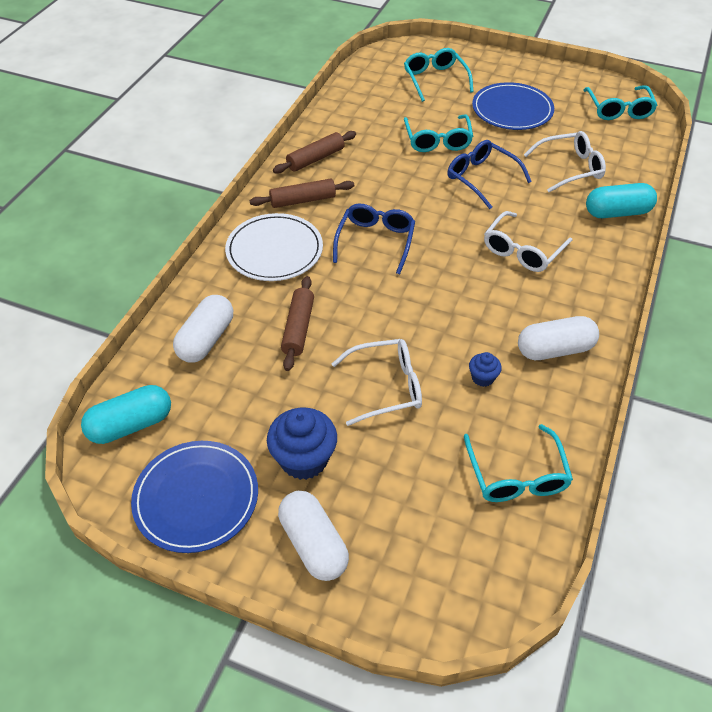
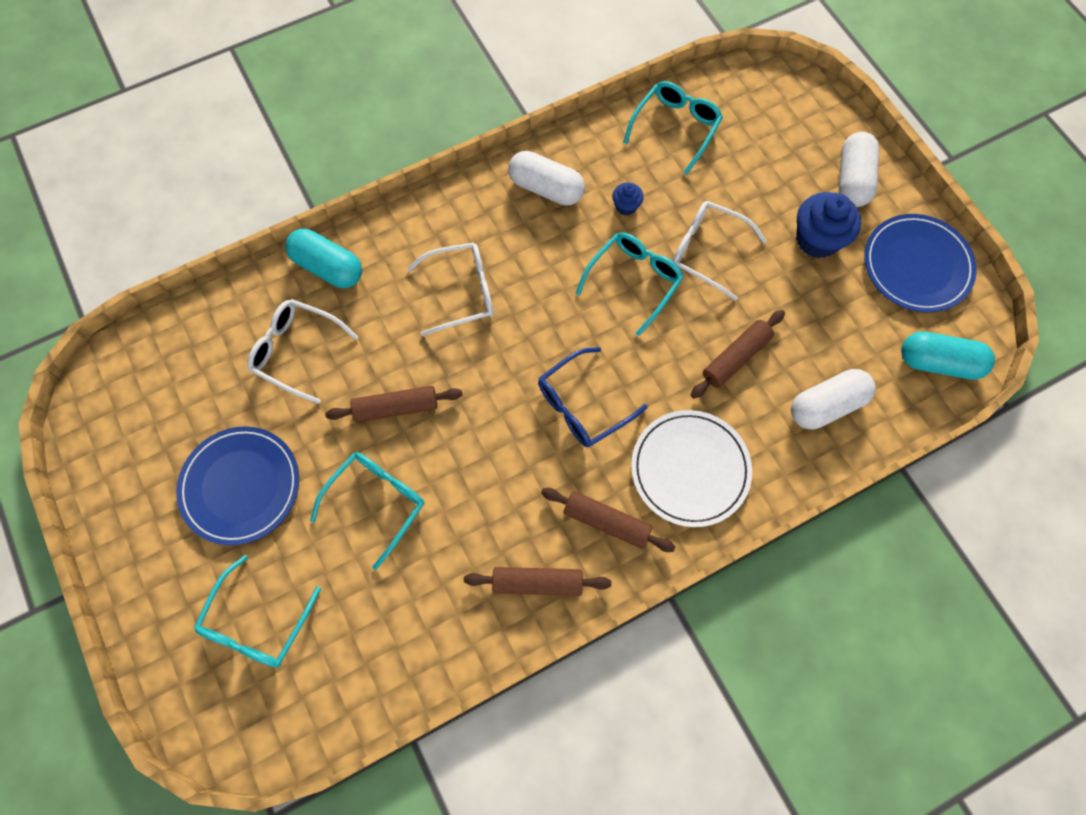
camera: 140 degrees left, 20 degrees up
(481, 178) = (396, 408): blue glasses -> brown rolling pin
(619, 110) = (135, 391): turquoise glasses -> turquoise glasses (634, 281)

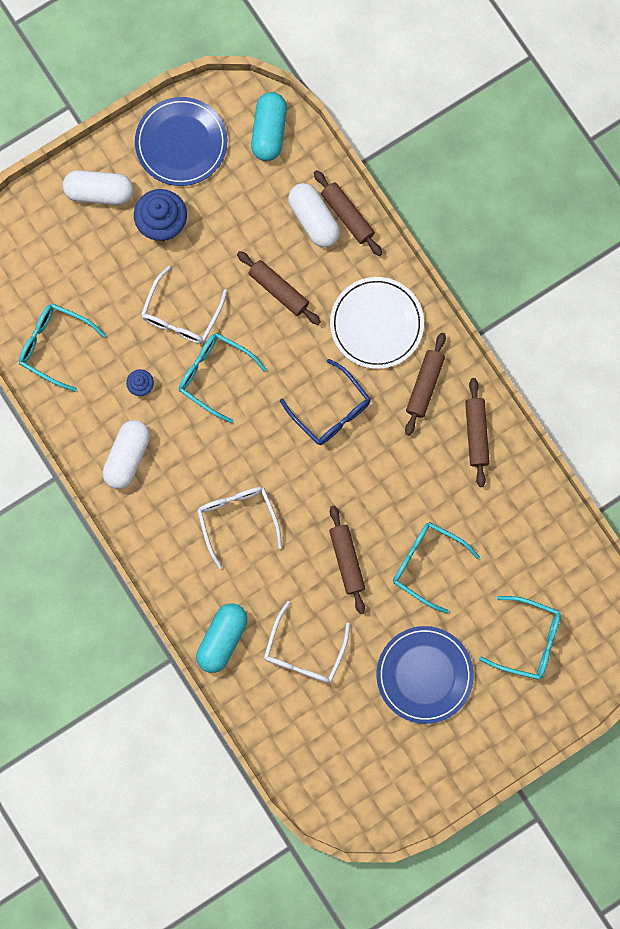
camera: 95 degrees left, 10 degrees up
(832, 446) = (347, 215): none -> brown rolling pin

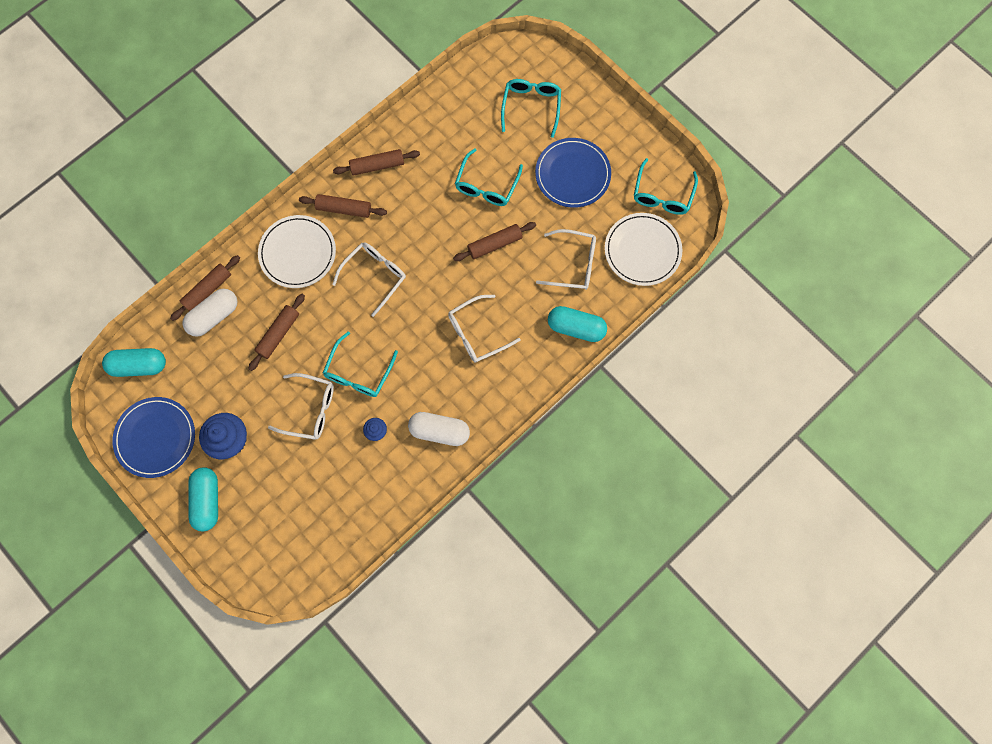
camera: 100 degrees left, 5 degrees down
(54, 345) = (351, 512): turquoise glasses -> turquoise glasses (662, 195)
(99, 192) = (207, 500): white capsule -> turquoise capsule
(306, 741) = (642, 250): none -> white plate
(331, 410) = (375, 276): blue glasses -> white glasses

